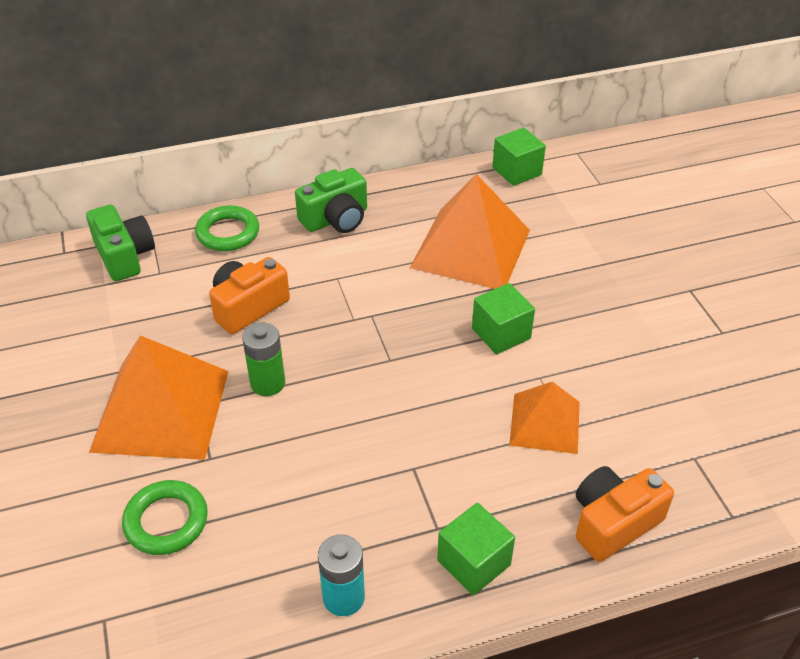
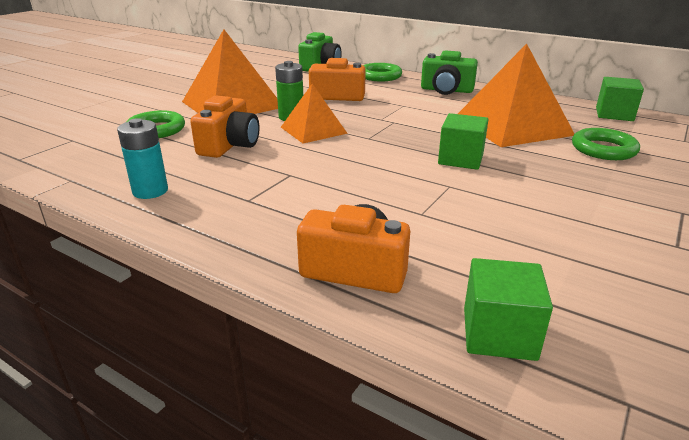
camera: 50 degrees right, 15 degrees down
(291, 477) = (229, 145): none -> orange camera
(473, 562) = (233, 223): green cube -> green cube (499, 333)
(545, 423) = (409, 203): orange pyramid -> orange pyramid (313, 130)
(570, 238) = (603, 149): none -> green ring

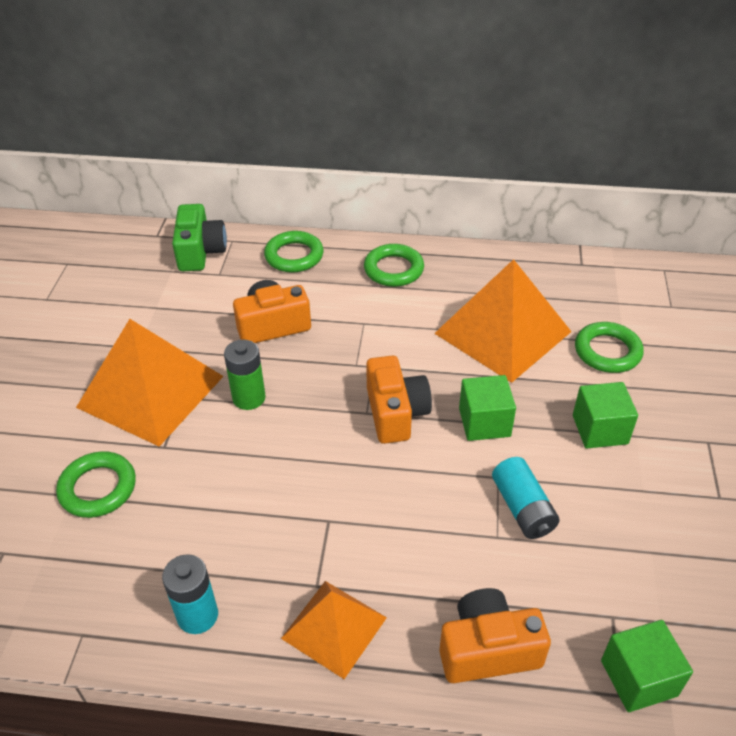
camera: 25 degrees left, 15 degrees up
(229, 145) = (218, 488): orange camera -> orange camera (395, 413)
(313, 130) = (294, 418): orange pyramid -> orange pyramid (334, 628)
(446, 90) = (393, 269): green camera -> green ring
(458, 205) = (523, 508): none -> turquoise battery
(614, 114) = (591, 271): green cube -> green cube (600, 429)

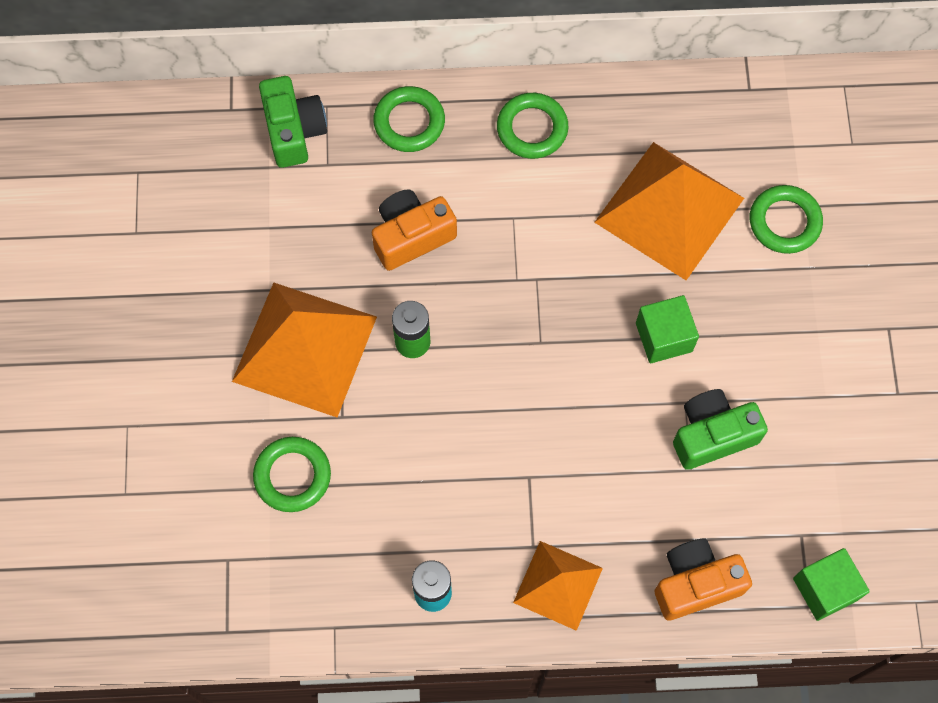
camera: 10 degrees left, 25 degrees up
(395, 413) = (571, 339): orange camera -> none
(523, 508) = (712, 435): turquoise battery -> green camera
(600, 429) = (781, 329): green cube -> none

